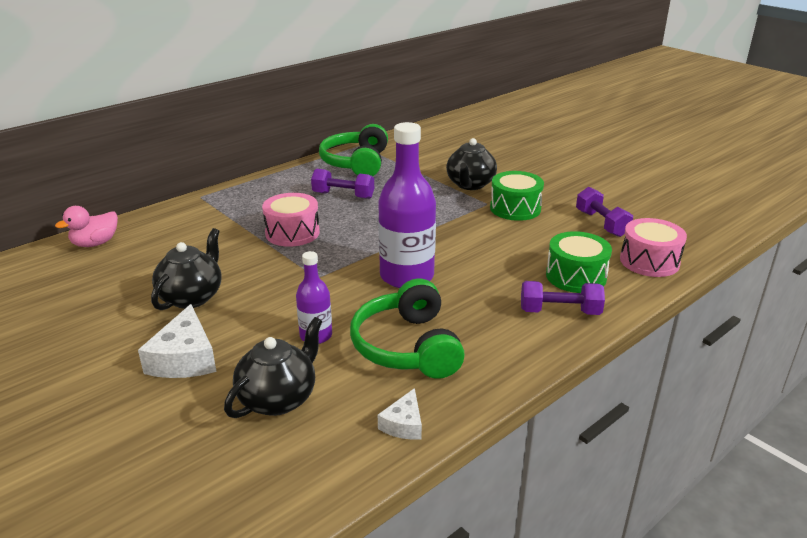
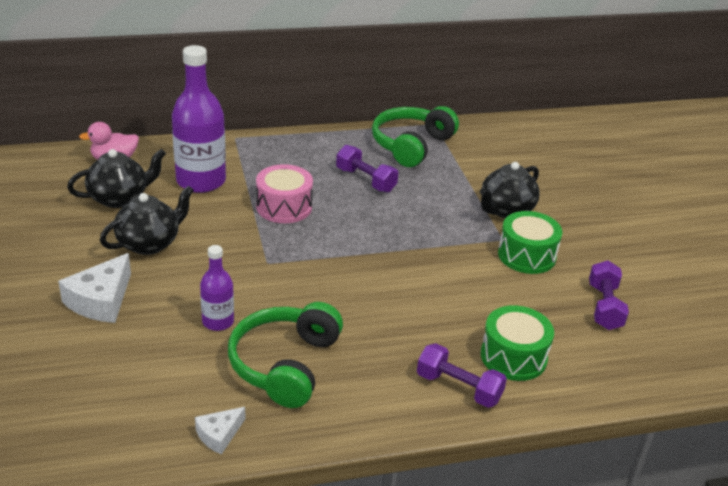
camera: 25 degrees right, 5 degrees up
(278, 398) = (142, 368): black teapot -> black teapot (119, 198)
(406, 276) = (347, 292): purple bottle -> purple bottle (201, 181)
(649, 261) = (611, 371): pink drum -> none

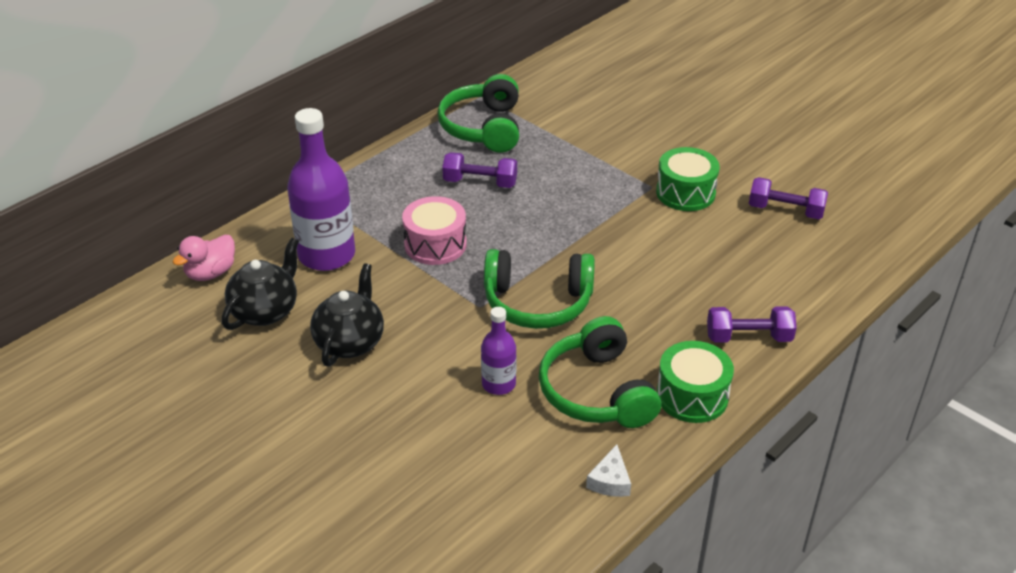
camera: 30 degrees left, 5 degrees up
(101, 300) = (370, 420): white cheese -> none
(313, 280) = (537, 302): none -> green headphones
(505, 210) = (628, 157): black teapot -> none
(513, 357) = (762, 289): green drum -> green drum (692, 396)
(604, 307) = (785, 211): purple dumbbell -> purple dumbbell turned 45 degrees counterclockwise

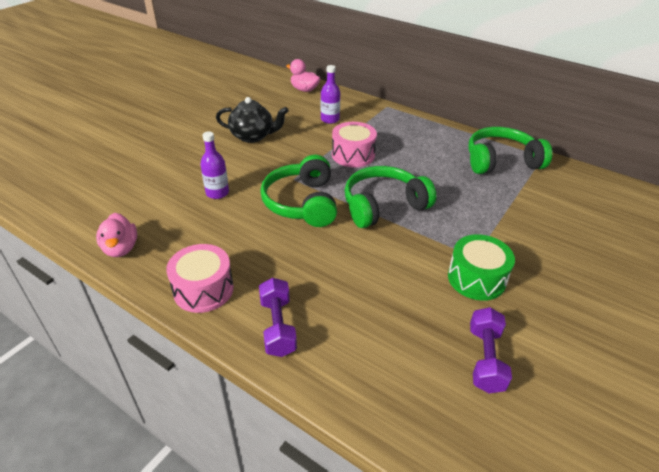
camera: 80 degrees right, 0 degrees up
(265, 311) = (276, 108): black teapot -> none
(327, 255) = (330, 119): purple bottle -> purple bottle, size x0.53
(480, 182) = (431, 166): purple dumbbell -> none
(597, 391) = (209, 237): green headphones -> green headphones (383, 206)
(610, 481) = (121, 248): white cheese -> pink duck
(692, 396) = (203, 289): green drum -> pink drum

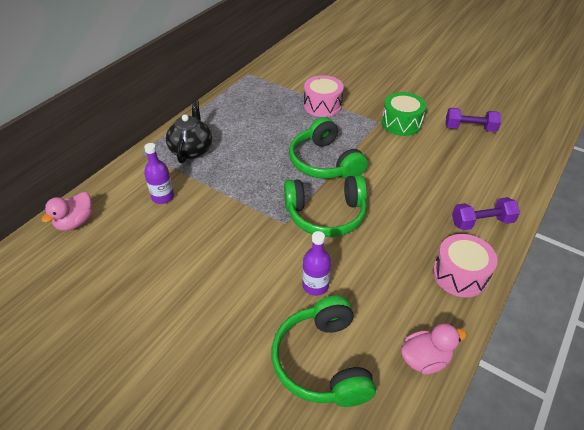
camera: 90 degrees left, 5 degrees up
(253, 136) = (193, 266): black teapot -> black teapot (191, 150)
(353, 155) = (241, 179): pink drum -> pink drum (322, 105)
(501, 161) = (255, 94): green headphones -> green headphones (322, 361)

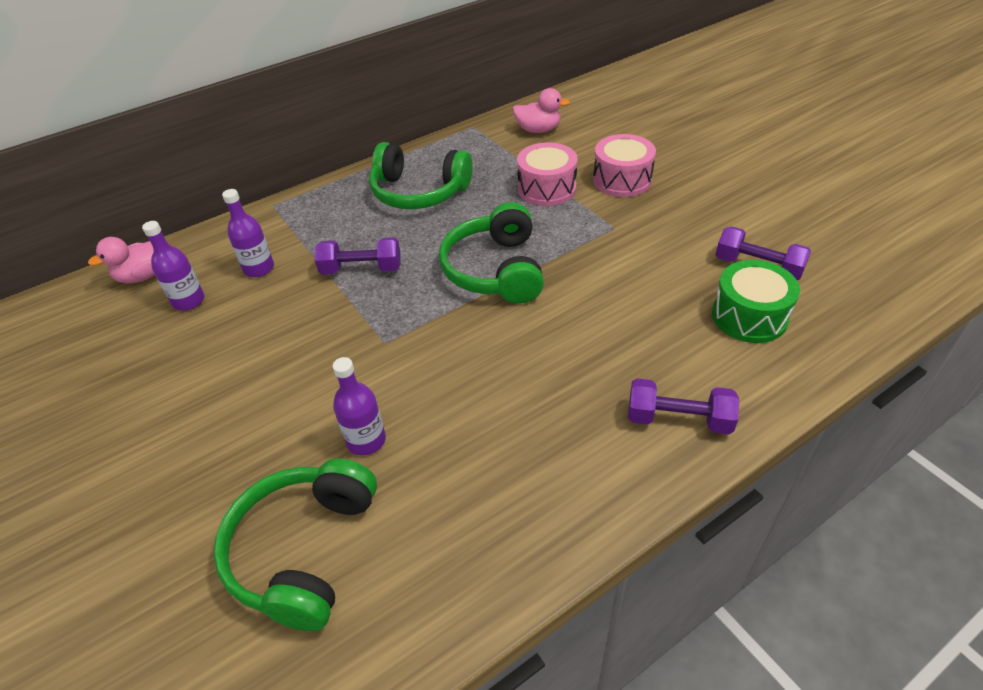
camera: 25 degrees right, 0 degrees up
(125, 231) = (188, 301): none -> purple bottle
(191, 150) = (333, 215): black teapot -> none
(237, 181) = (361, 269): none -> purple dumbbell
(326, 215) = (447, 344): green headphones -> green headphones (419, 192)
(401, 123) = (648, 237): green drum -> green drum (749, 316)
(425, 359) = (447, 601): pink duck -> pink duck (538, 130)
(460, 274) = (587, 490): pink drum -> pink drum (622, 180)

